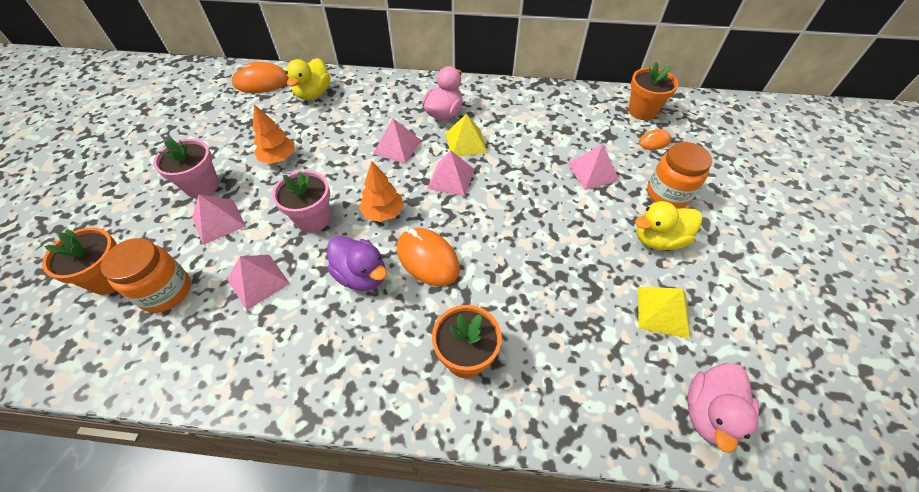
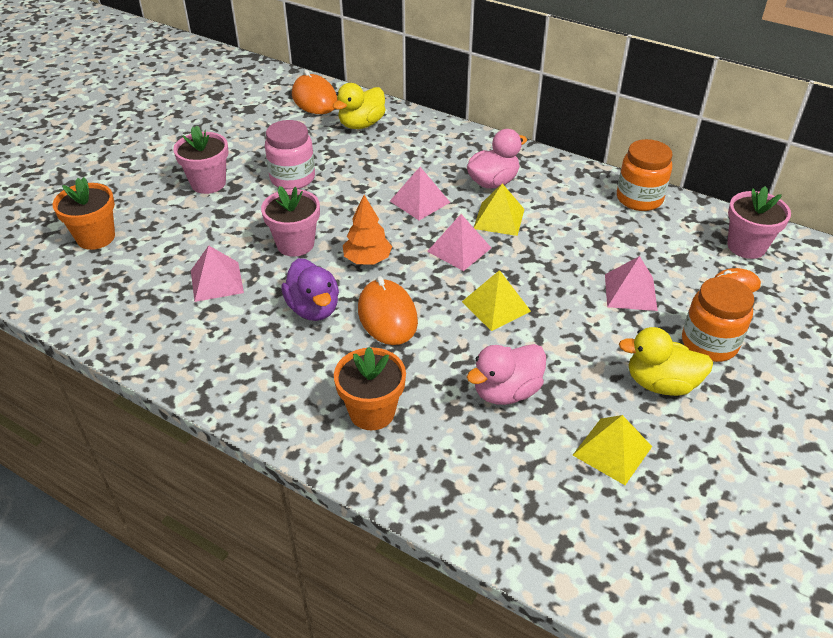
camera: 25 degrees right, 10 degrees down
(166, 291) = (135, 263): orange jar -> orange jar (639, 199)
(218, 221) = (207, 219): pink pyramid -> none
(261, 82) = (314, 99): orange mouse -> orange mouse turned 45 degrees clockwise
(279, 158) = (292, 178): orange tree -> pink jar
(507, 218) = (496, 306): none -> yellow pyramid
(642, 111) = (746, 246): orange flower pot -> pink flower pot
(709, 413) = (594, 554): pink duck -> pink duck (506, 391)

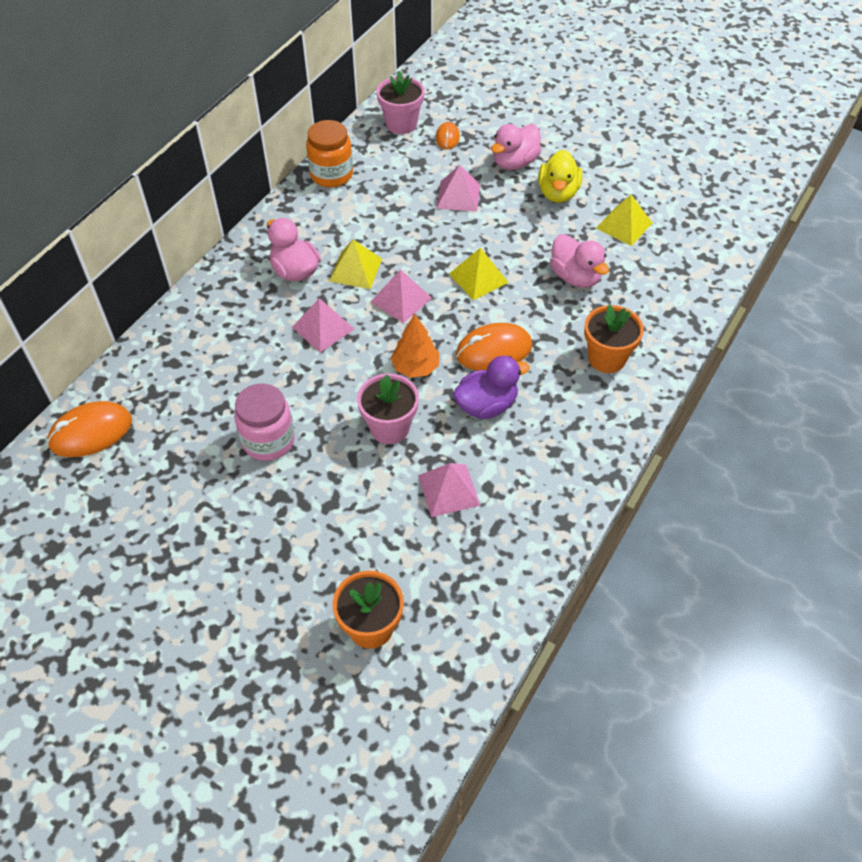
camera: 90 degrees left, 10 degrees up
(208, 183) = (269, 525): pink flower pot -> none
(361, 124) = (163, 381): yellow duck -> none
(709, 343) = (514, 162): orange jar -> pink duck

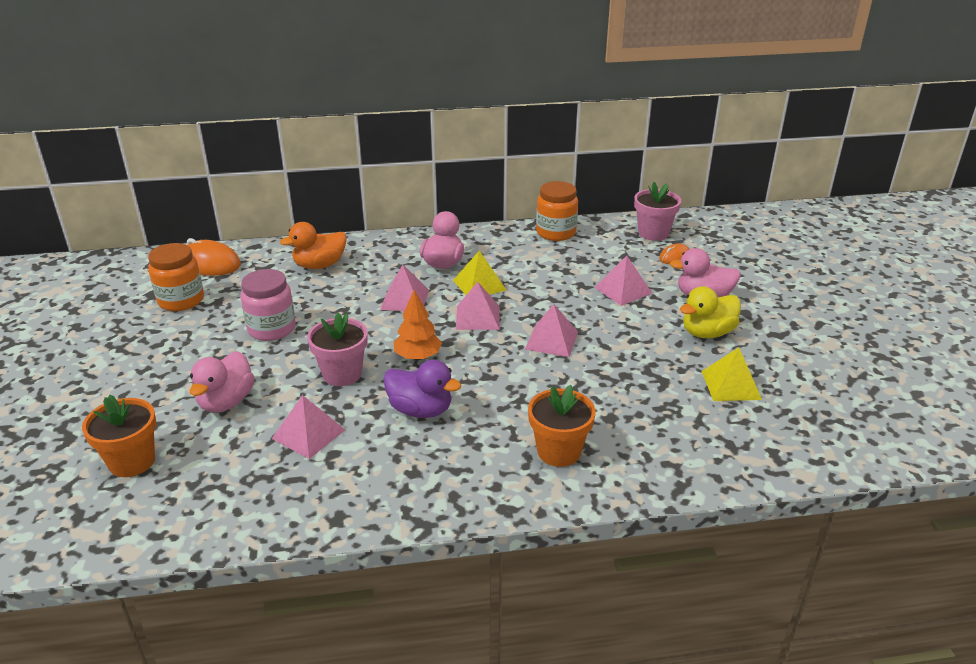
camera: 50 degrees right, 20 degrees down
(138, 485) = (181, 300): none -> orange jar
(196, 353) = (319, 265): none -> orange duck
(478, 278) = (551, 340): yellow pyramid -> pink pyramid
(493, 351) = (484, 385): orange mouse -> none
(575, 277) = (627, 388): pink duck -> pink duck (226, 402)

